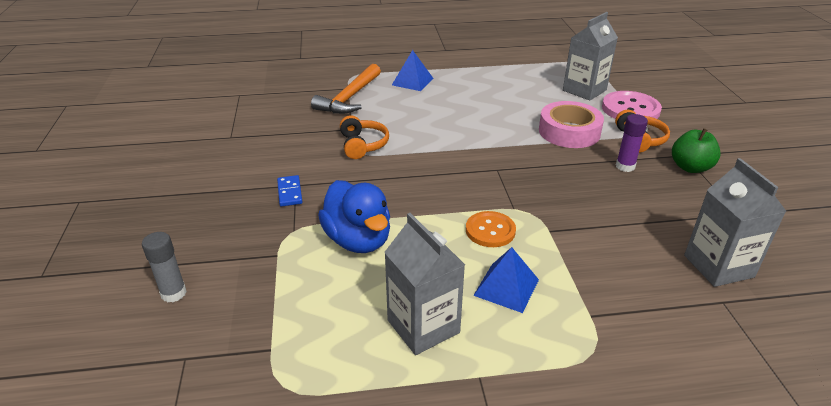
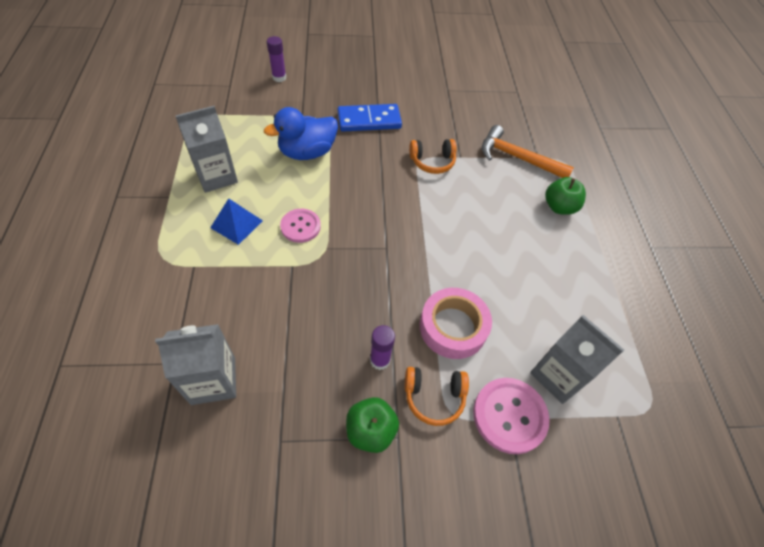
camera: 90 degrees right, 20 degrees up
(173, 293) = (279, 78): grey glue stick -> purple glue stick
(290, 192) = (369, 120): blue domino -> blue domino, size x1.91
(412, 81) = (559, 207): blue pyramid -> green apple
(490, 230) = (300, 226): orange button -> pink button

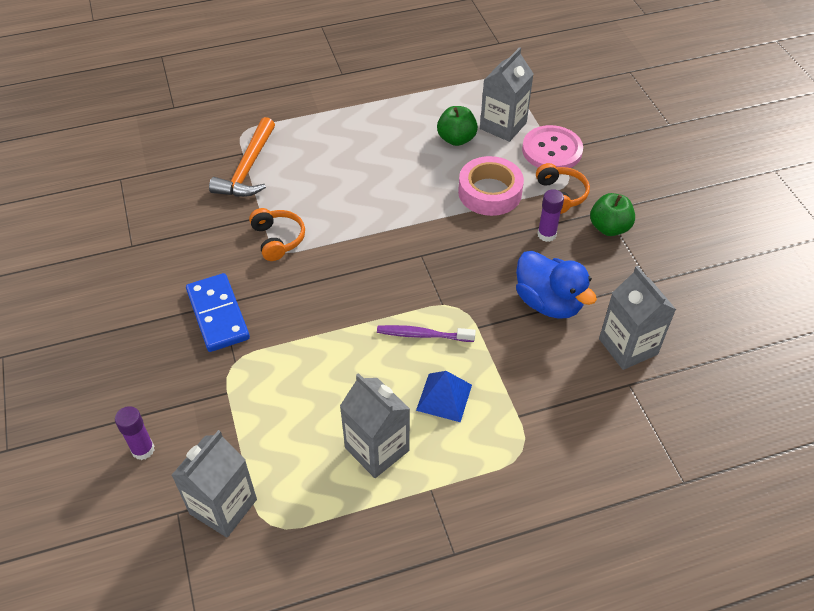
camera: 100 degrees left, 5 degrees down
(221, 102) = (223, 506): none -> grey carton
(300, 226) = (423, 335): pink button -> purple toothbrush
(307, 152) = (300, 364): blue duck -> blue duck (548, 302)
(559, 207) = (313, 133): green apple -> green apple (456, 139)

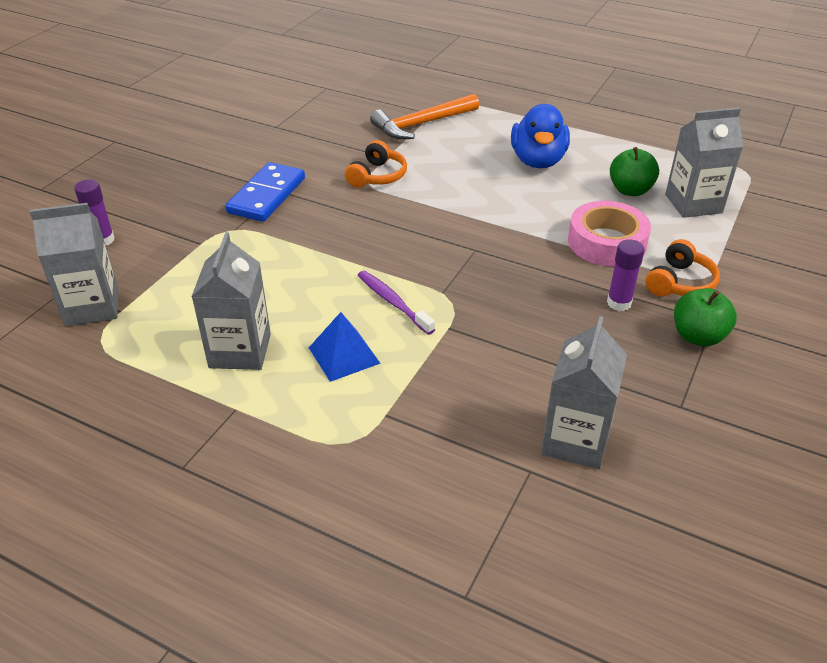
camera: 45 degrees right, 10 degrees down
(548, 302) = (543, 353): blue duck -> blue duck (538, 161)
(552, 150) = (721, 246): pink button -> none

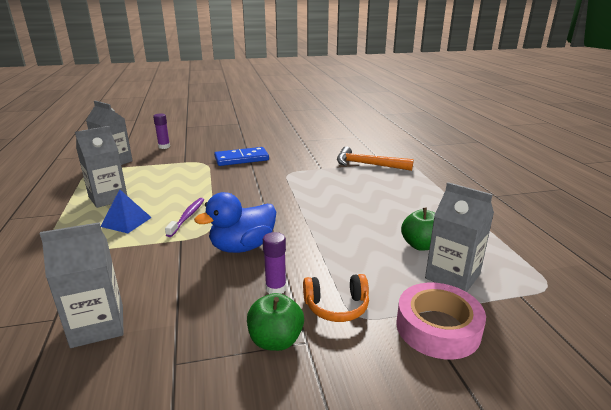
camera: 50 degrees right, 15 degrees down
(377, 176) = (298, 173): orange headphones -> none
(538, 161) = (394, 204): blue duck -> blue duck (242, 247)
(607, 242) = (342, 259): pink tape -> pink tape (437, 328)

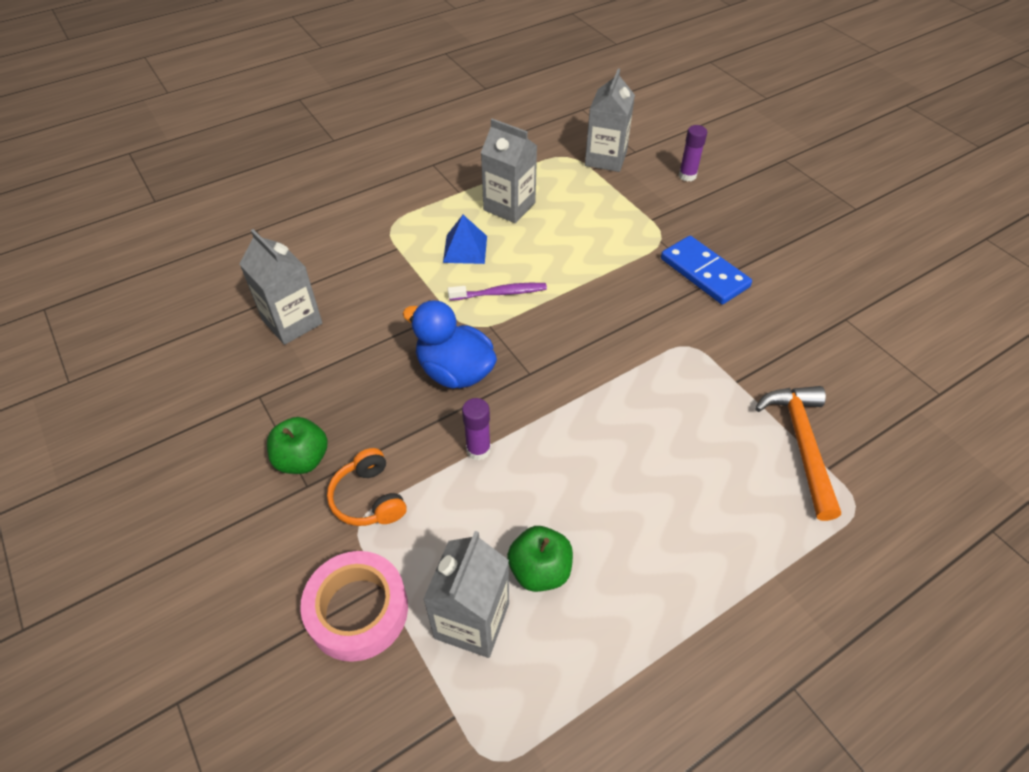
camera: 70 degrees right, 25 degrees up
(276, 288) = (384, 431): purple glue stick -> purple glue stick (478, 450)

